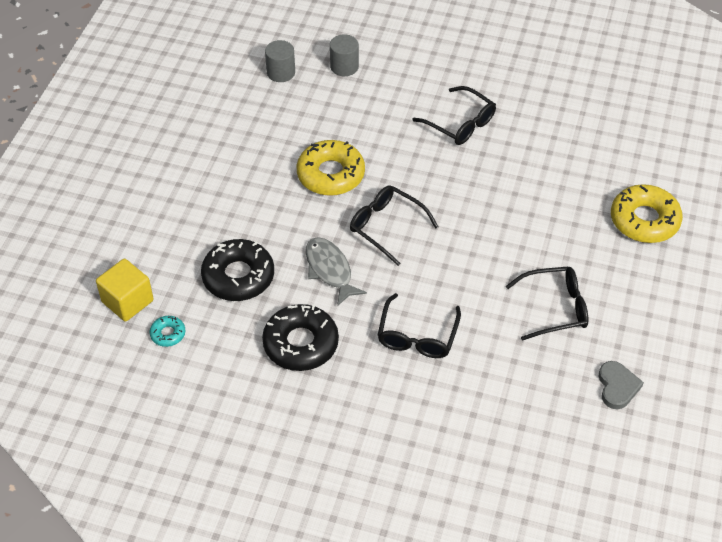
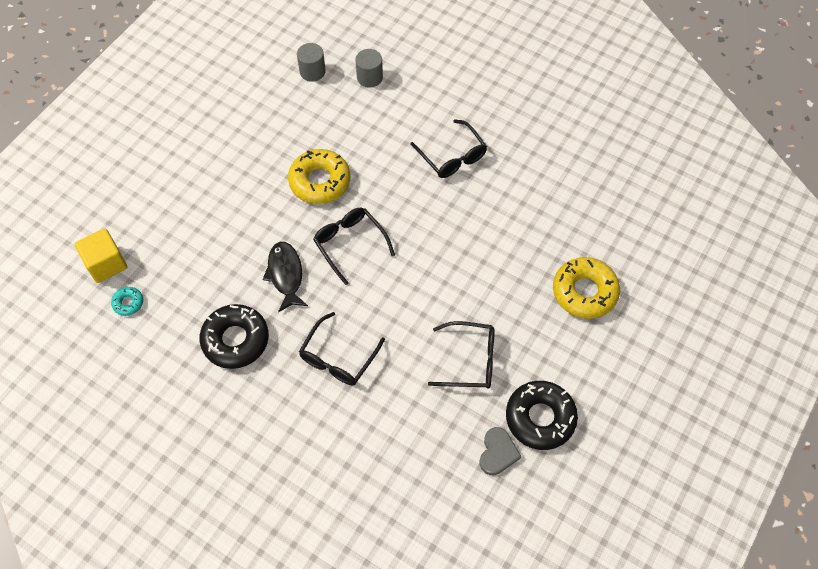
camera: 15 degrees right, 10 degrees up
(238, 276) = (206, 262): black donut -> black donut (540, 418)
(330, 270) = (285, 275): grey fish -> black fish

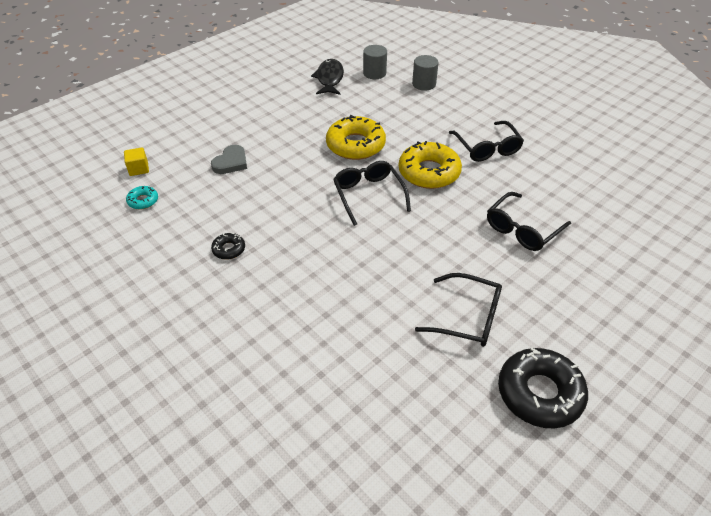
camera: 15 degrees right, 15 degrees down
(106, 264) = (139, 169): yellow cube -> yellow cube, size x0.59
(235, 340) = (229, 249): black donut -> black donut, size x0.47
(285, 275) = (298, 207): black fish -> black fish (329, 78)
(338, 357) = (326, 285): black glasses -> black glasses (522, 229)
(497, 453) = (481, 419): grey heart -> grey heart (231, 162)
(584, 292) = (609, 280): yellow donut -> yellow donut (429, 172)

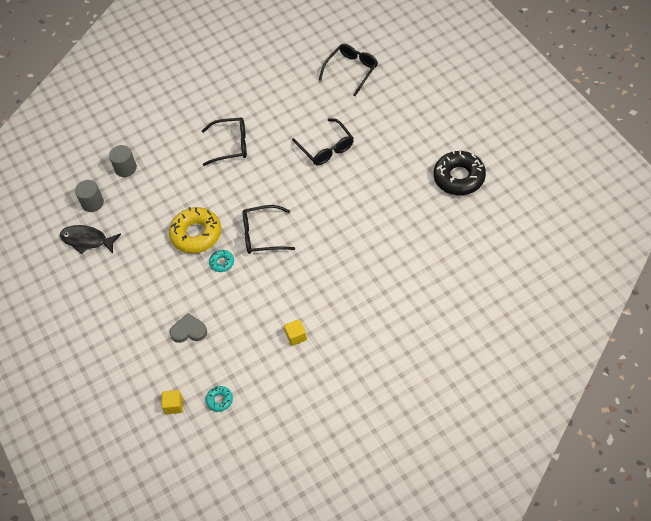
camera: 70 degrees left, 10 degrees up
(229, 249) = (296, 336): black donut -> yellow cube
(231, 162) = (189, 330): grey heart -> grey heart turned 45 degrees counterclockwise
(322, 170) = (222, 263): none -> turquoise donut
(429, 172) = (248, 190): yellow donut -> none
(467, 317) = (396, 199): black glasses -> black glasses (351, 71)

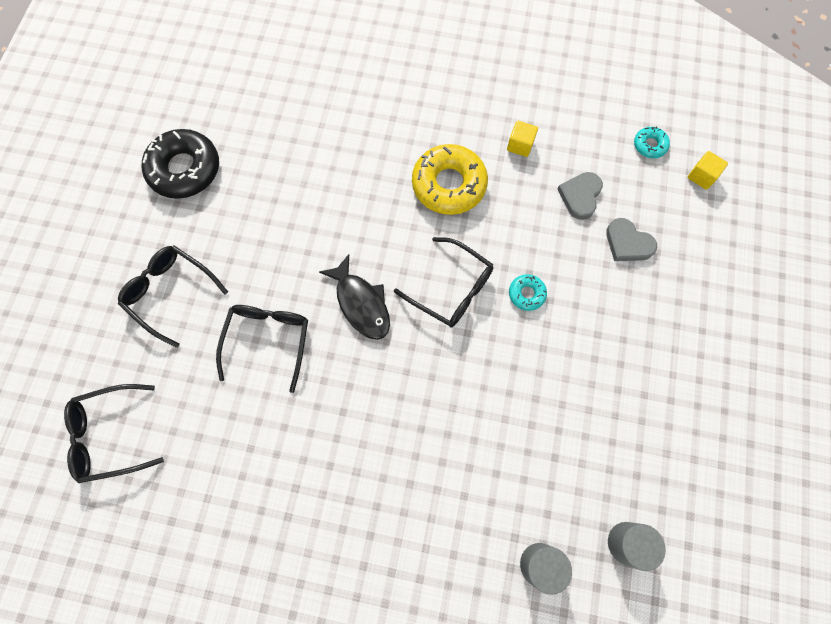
camera: 145 degrees left, 15 degrees up
(87, 240) = (673, 481): black fish -> black fish (361, 303)
(196, 234) = (526, 360): yellow donut -> yellow donut (449, 185)
(230, 145) = (372, 462): black glasses -> black glasses (171, 294)
(236, 335) = (580, 196): none -> grey heart

